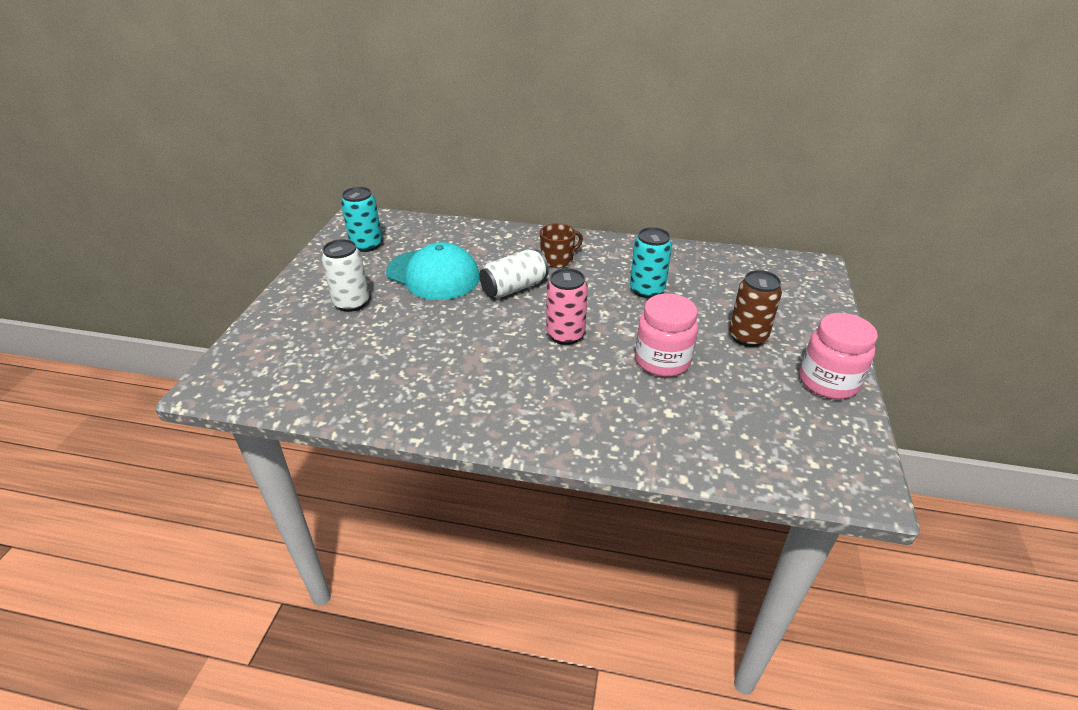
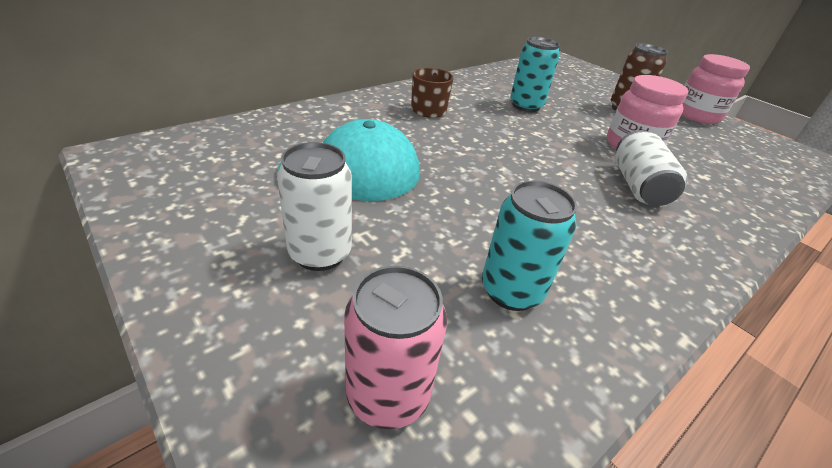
camera: 55 degrees left, 0 degrees up
(366, 245) = (201, 179): turquoise can -> turquoise can (511, 291)
(514, 288) = (446, 146): white can -> white can (638, 186)
(565, 335) = (555, 162): pink can -> pink can (388, 395)

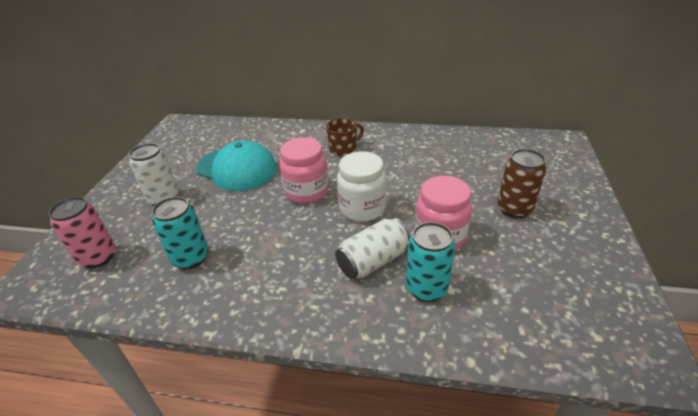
camera: 55 degrees right, 0 degrees up
(526, 106) = (421, 171): turquoise can -> turquoise can (426, 288)
(548, 152) = (362, 208): none -> white jar
(696, 115) = (594, 249): pink jar -> pink jar (307, 192)

